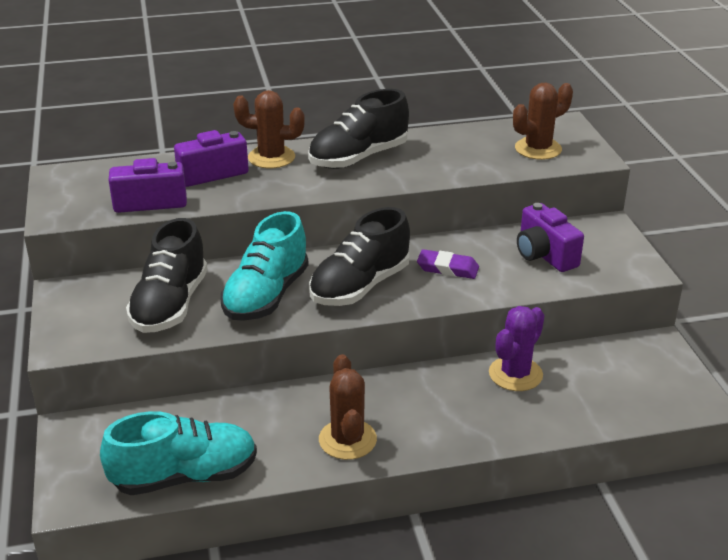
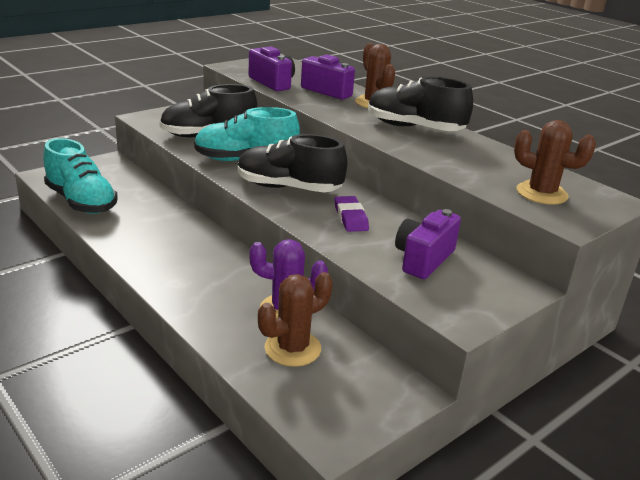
camera: 60 degrees right, 5 degrees down
(347, 440) = (149, 249): brown cactus -> brown cactus (292, 348)

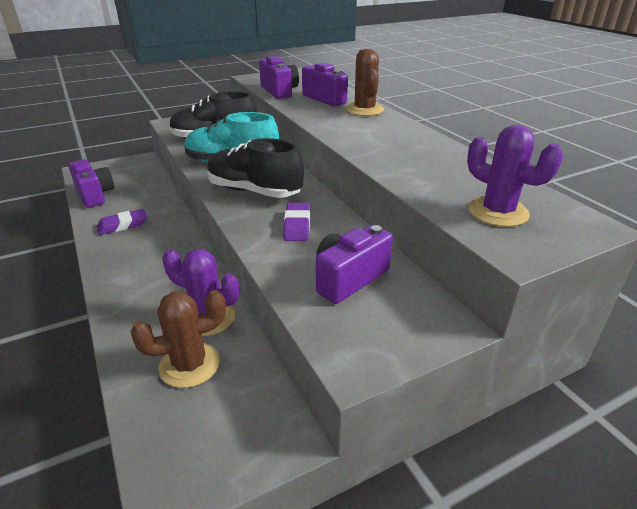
camera: 15 degrees right, 5 degrees up
(81, 202) = (94, 195): turquoise shoe -> purple camera
(138, 231) = (123, 225): none -> purple eraser
(414, 128) = (390, 135): black shoe -> none
(541, 193) = (498, 212): brown cactus -> purple cactus

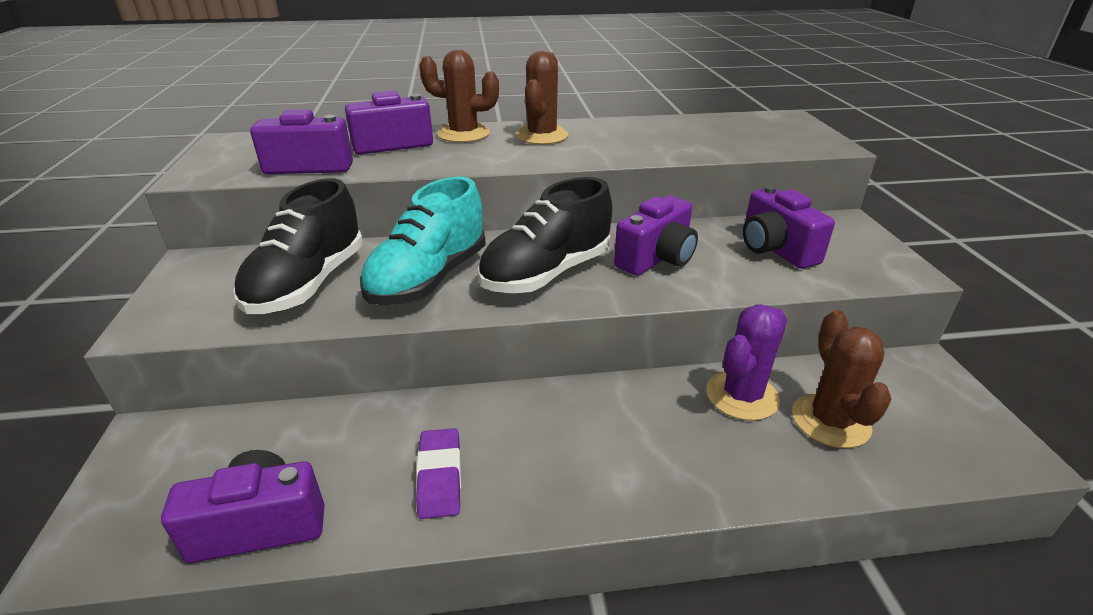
camera: 70 degrees left, 0 degrees up
(297, 225) = (656, 258): purple eraser -> purple camera
(386, 129) = (542, 136): none -> brown cactus
(498, 212) = (763, 136): purple cactus -> none

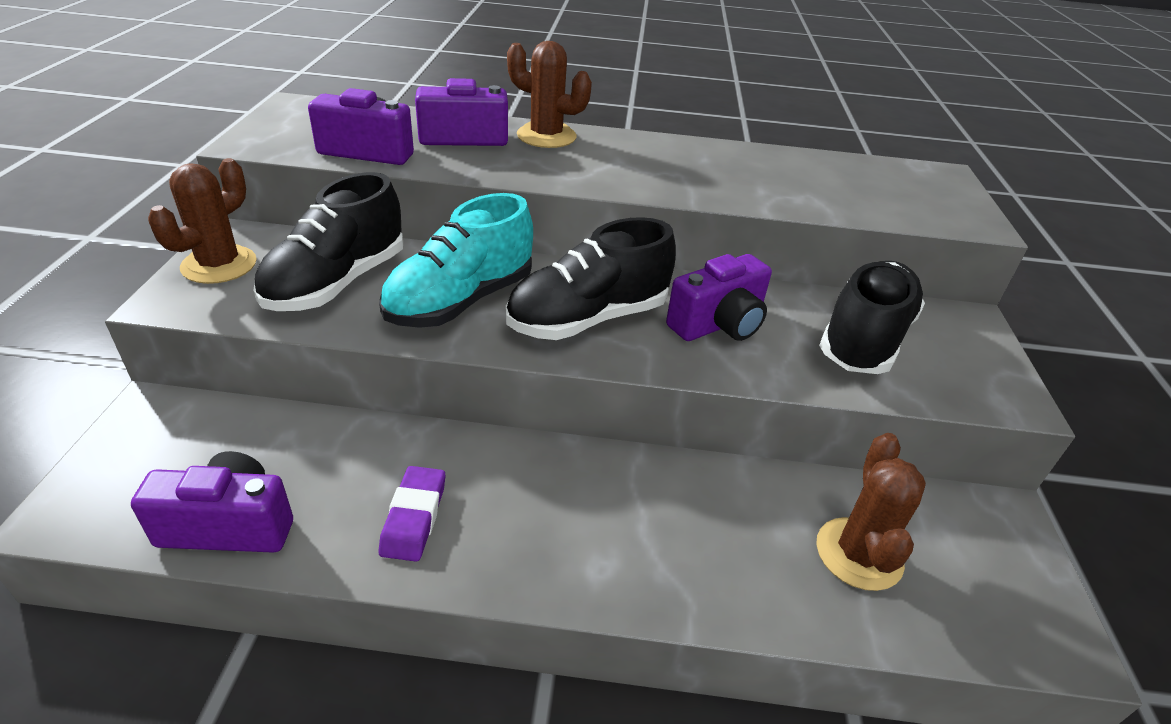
camera: 10 degrees right, 5 degrees up
(542, 136) = (632, 153): brown cactus -> brown cactus (219, 265)
(742, 396) = (768, 502): purple cactus -> none
(775, 249) = (864, 339): purple camera -> black shoe

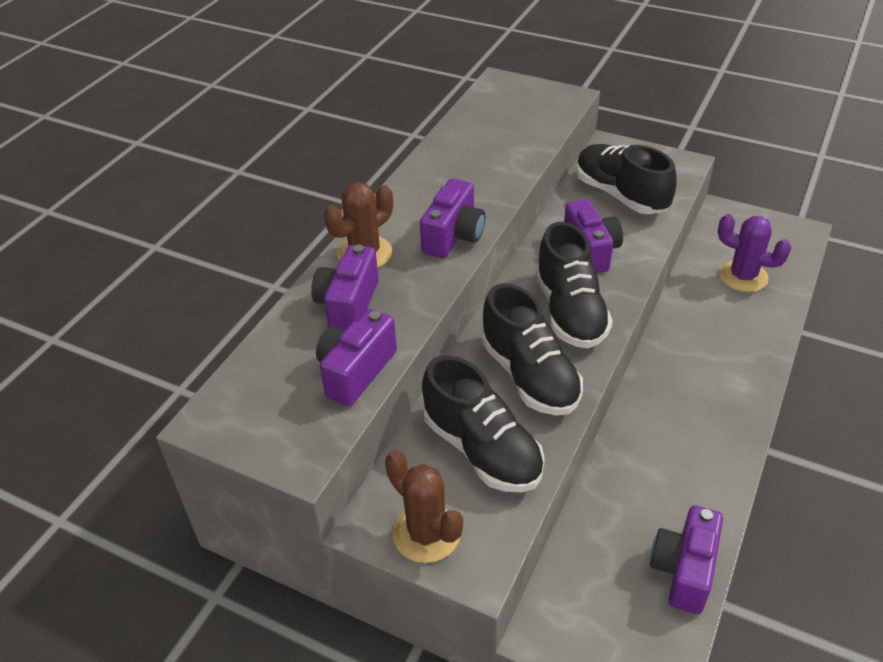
camera: 65 degrees left, 5 degrees up
(414, 517) = (690, 465): purple eraser -> none
(460, 301) = (529, 376): turquoise shoe -> black shoe
(606, 176) = (453, 236): none -> purple camera
(858, 554) = (743, 276): brown cactus -> purple cactus

